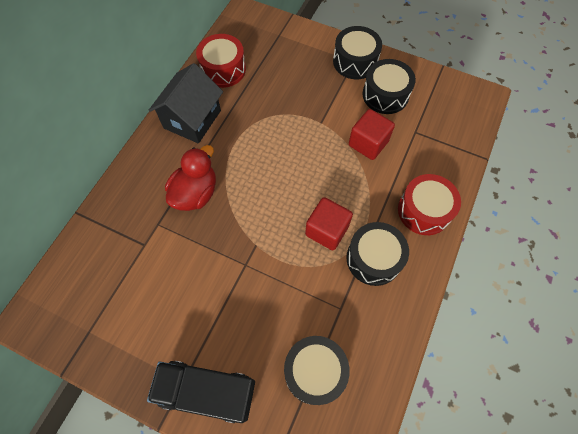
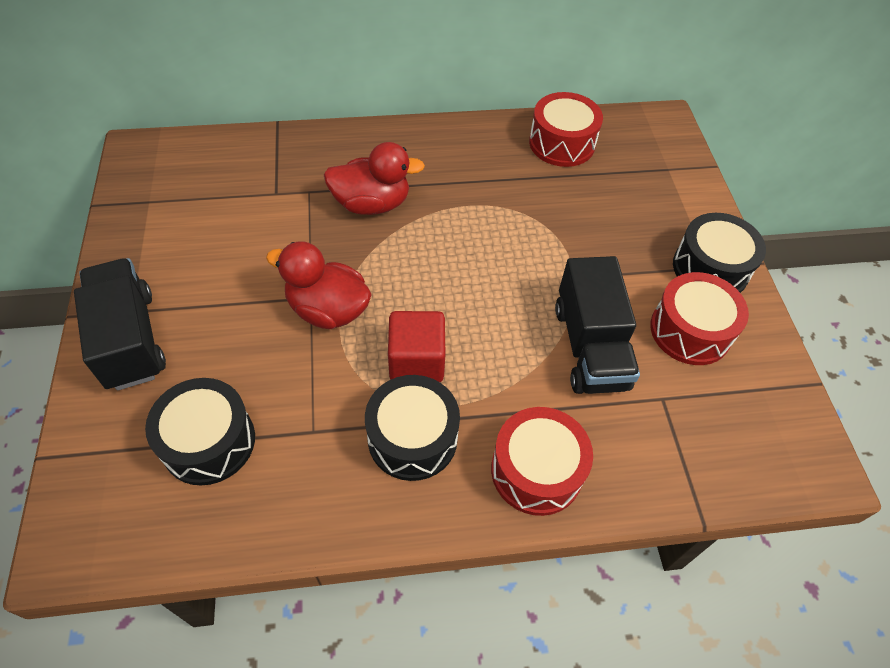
camera: 55 degrees right, 10 degrees down
(192, 119) = (467, 151): black house -> none
(261, 259) = (328, 310): none -> red duck
(368, 143) = (590, 347): red cube -> black truck
(385, 95) = (690, 331): black drum -> red drum

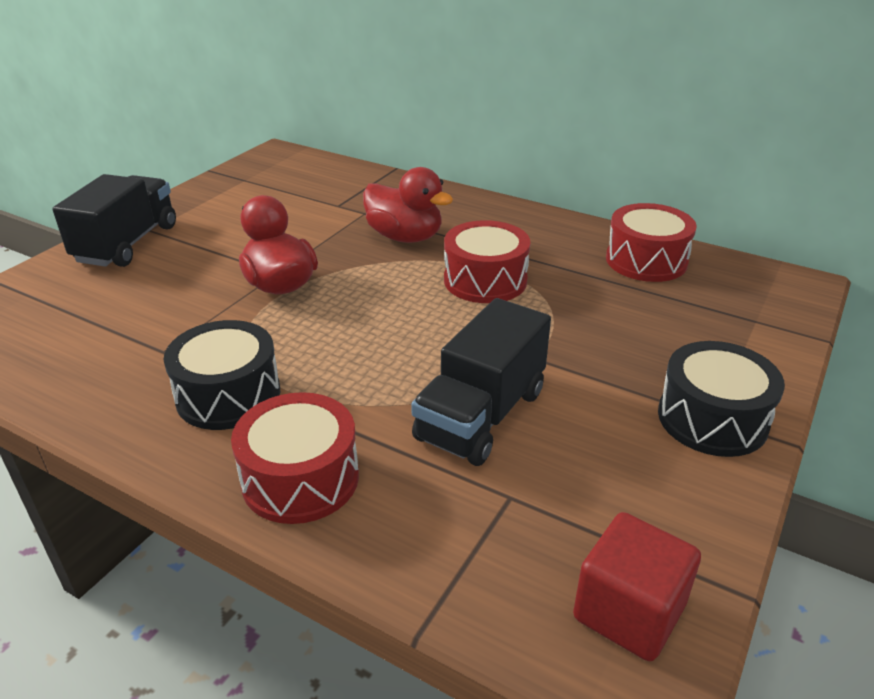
camera: 40 degrees right, 20 degrees down
(209, 442) = (89, 320): black drum -> none
(416, 361) = (303, 347): red cube -> red cube (629, 612)
(690, 331) = (618, 458): red drum -> red drum (485, 280)

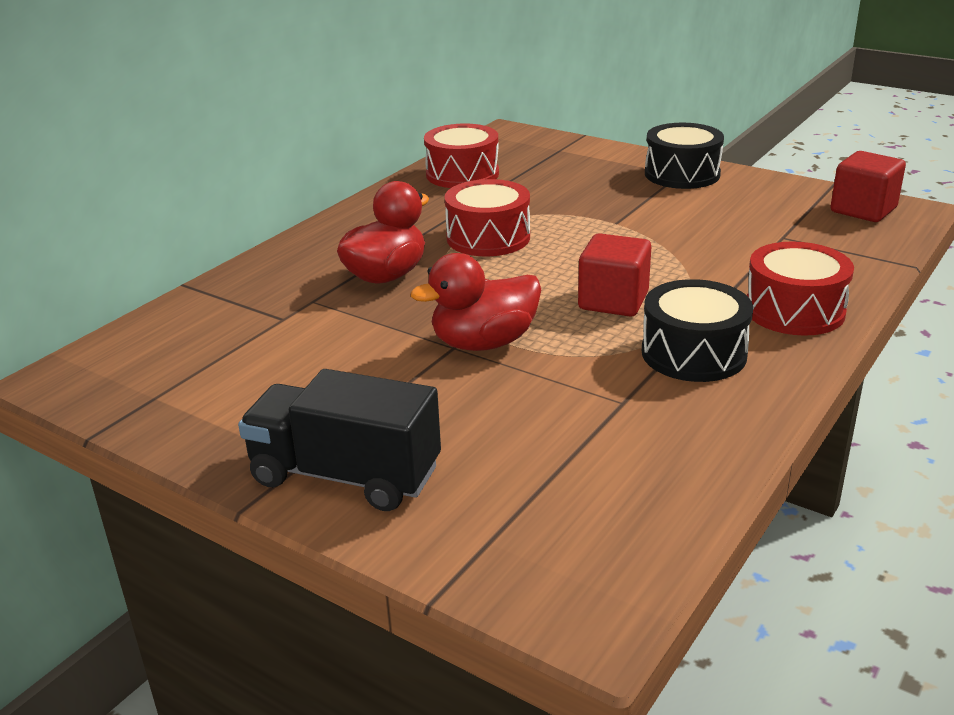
camera: 85 degrees left, 5 degrees down
(343, 350) = (613, 301): none -> red cube
(481, 415) = (696, 244): black truck -> none

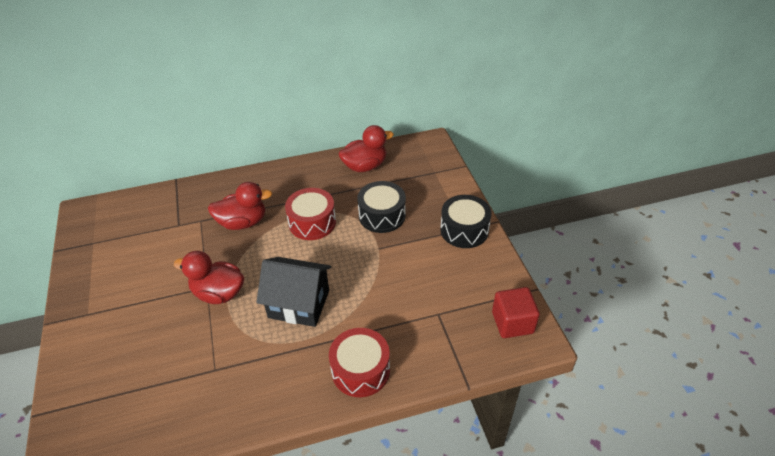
camera: 40 degrees right, 15 degrees up
(345, 475) = (88, 332): black truck -> none
(462, 174) = (365, 166): red drum -> red duck
(613, 301) = (299, 304): red cube -> black house
(693, 353) = (280, 363): black drum -> black drum (382, 215)

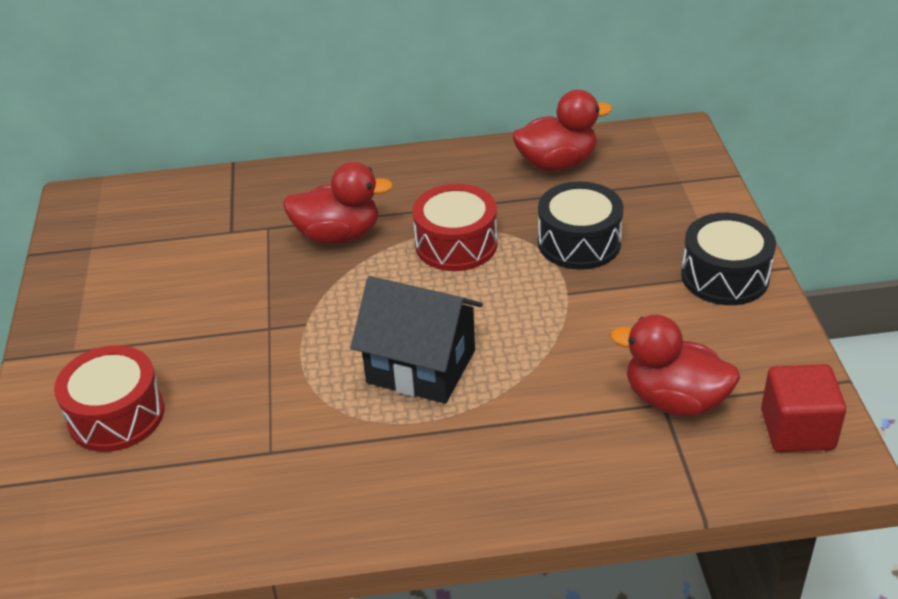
camera: 10 degrees right, 5 degrees down
(219, 293) = (288, 338): red duck -> red duck (674, 400)
(360, 370) = (517, 477): red drum -> red drum (116, 415)

